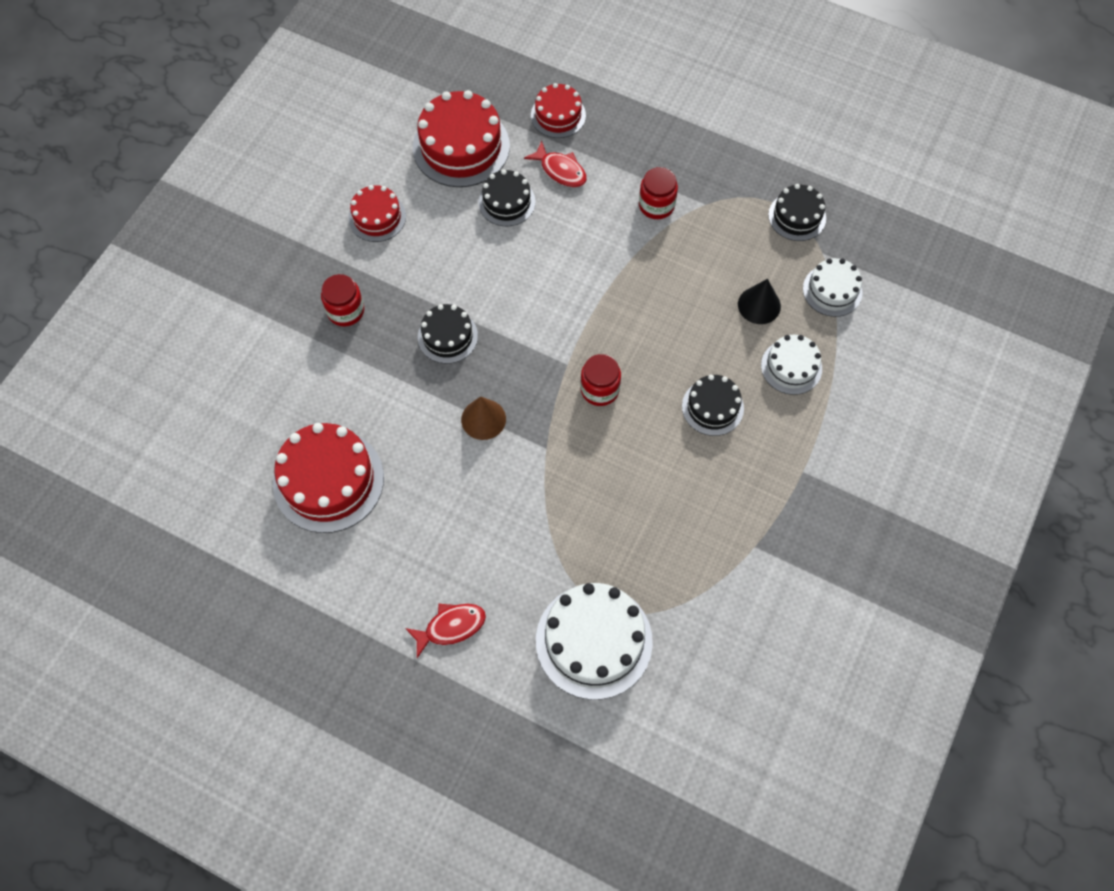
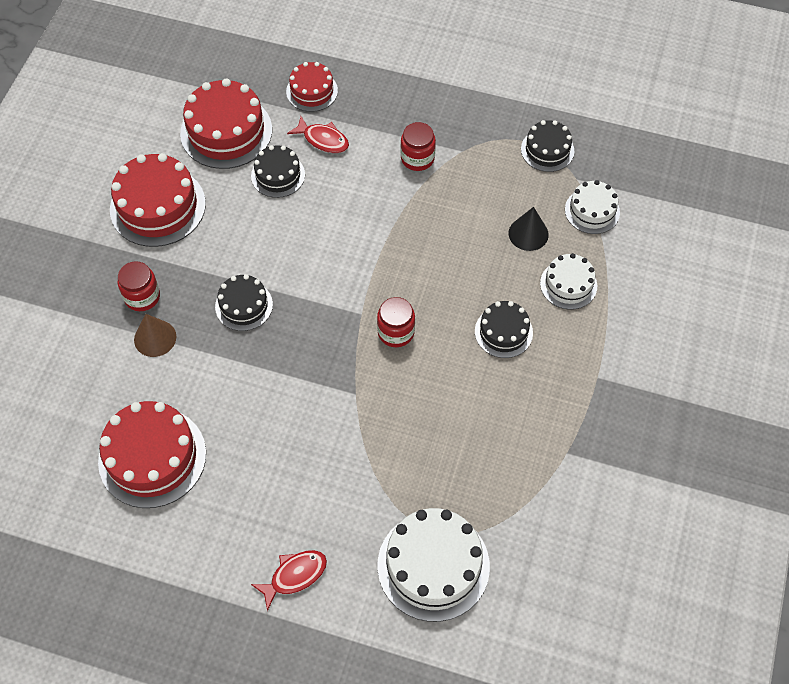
camera: 10 degrees left, 5 degrees down
(377, 217) = (157, 206): red cake -> red cake, size x1.74
(483, 419) = (291, 376): brown cone -> brown cone (155, 338)

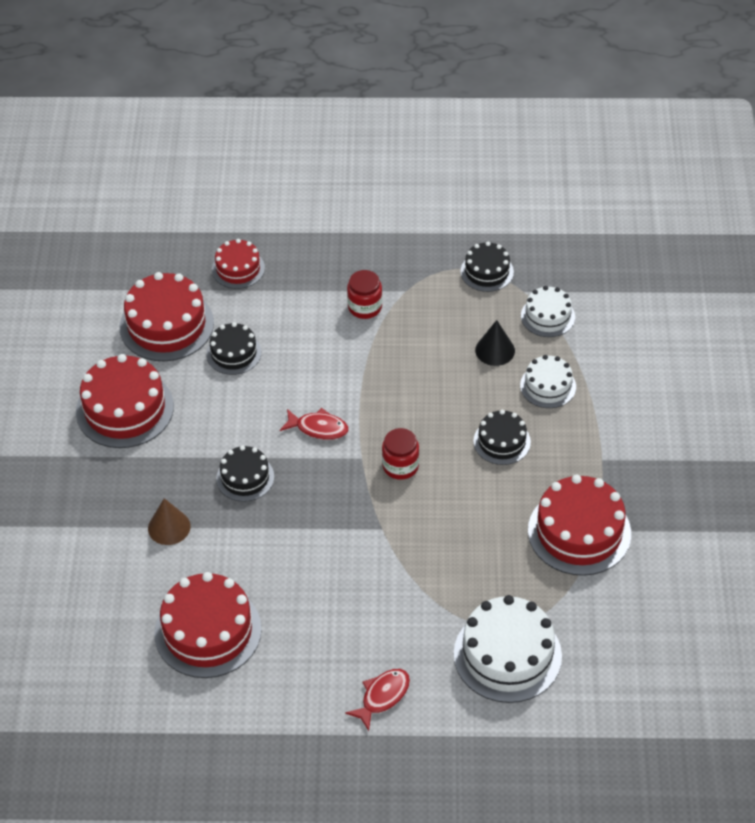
camera: 15 degrees left, 10 degrees down
(142, 296) = (141, 493): red jar -> none
(323, 140) = (266, 311): red fish -> red fish (318, 428)
(549, 450) = (579, 532): none -> red cake

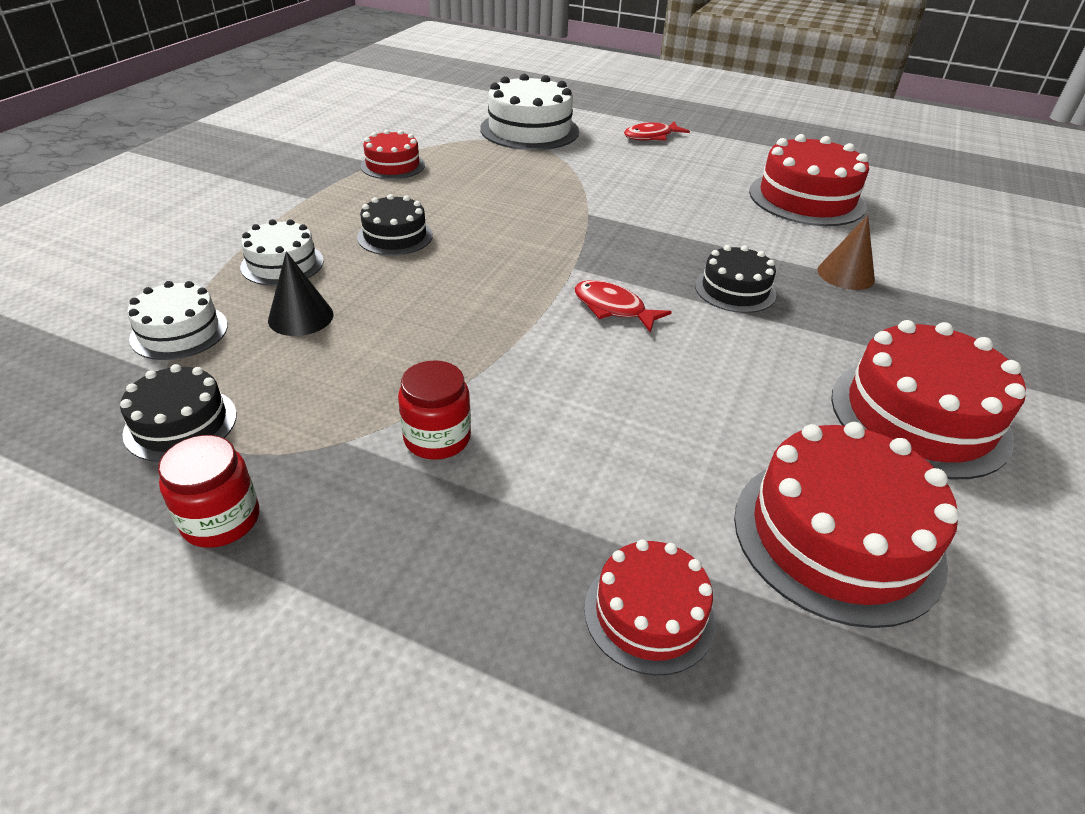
camera: 160 degrees left, 10 degrees down
(233, 353) = (709, 440): black cake -> none
(400, 466) = (531, 249): red jar -> red jar (221, 520)
(579, 532) = (393, 165): red cake -> red cake, size x0.58

